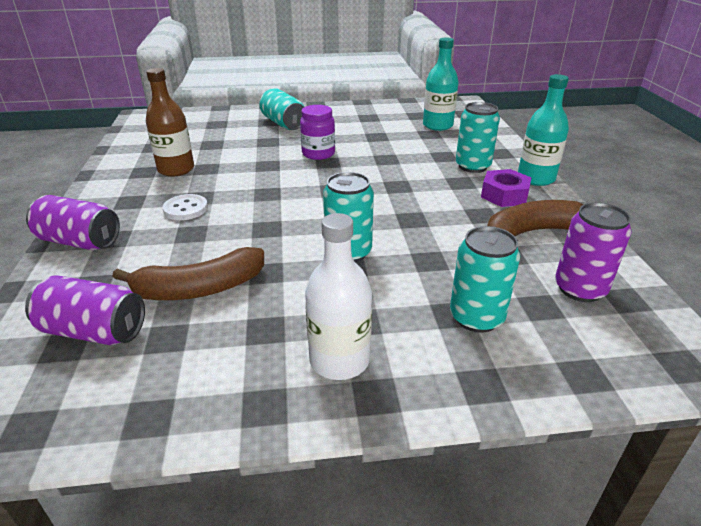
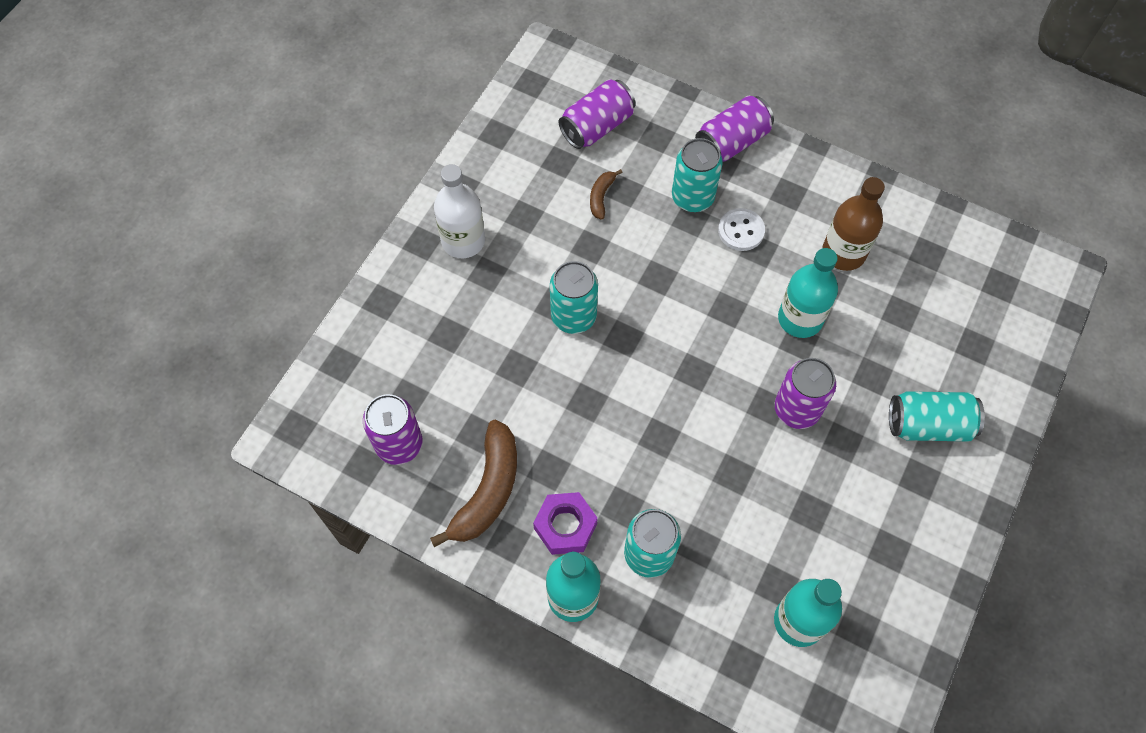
camera: 125 degrees right, 30 degrees up
(199, 289) = (601, 197): brown banana -> brown banana, size x0.49
(248, 169) = (800, 319): none -> turquoise bottle
(318, 154) = (797, 409): purple jar -> purple can
(476, 317) = (432, 346): turquoise can -> turquoise can (692, 197)

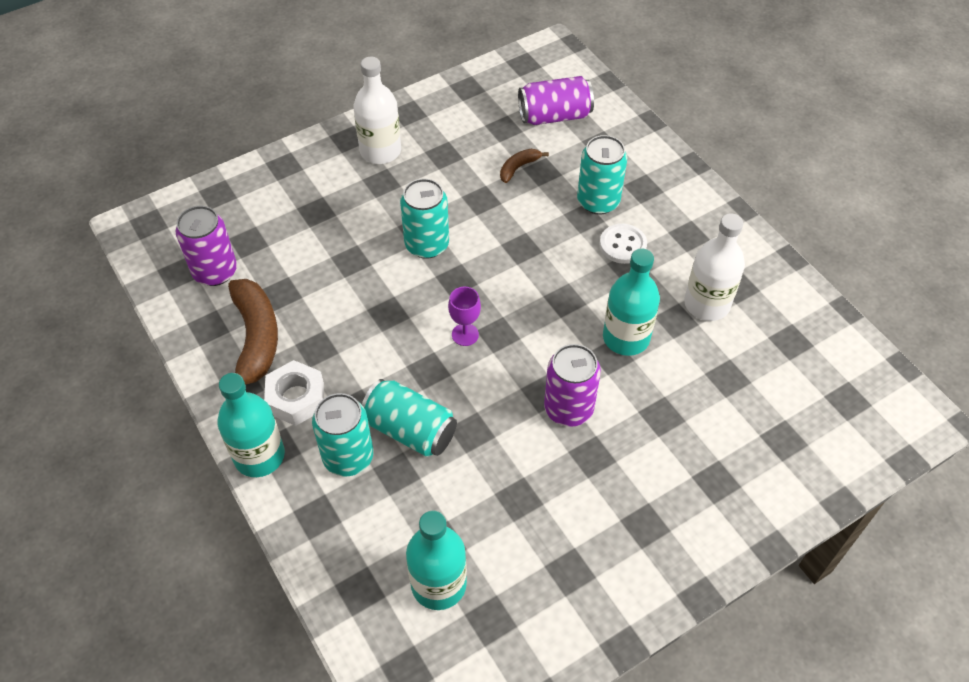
camera: 30 degrees right, 10 degrees down
(488, 490) = (256, 339): brown banana -> brown banana turned 60 degrees counterclockwise
(565, 526) = (296, 398): purple nut -> white nut
(667, 387) = (465, 334): none -> purple goblet
(732, 142) = (665, 175): purple can -> none
(843, 253) = (707, 304): brown bottle -> white bottle
(928, 425) = (687, 484): turquoise can -> turquoise can (410, 430)

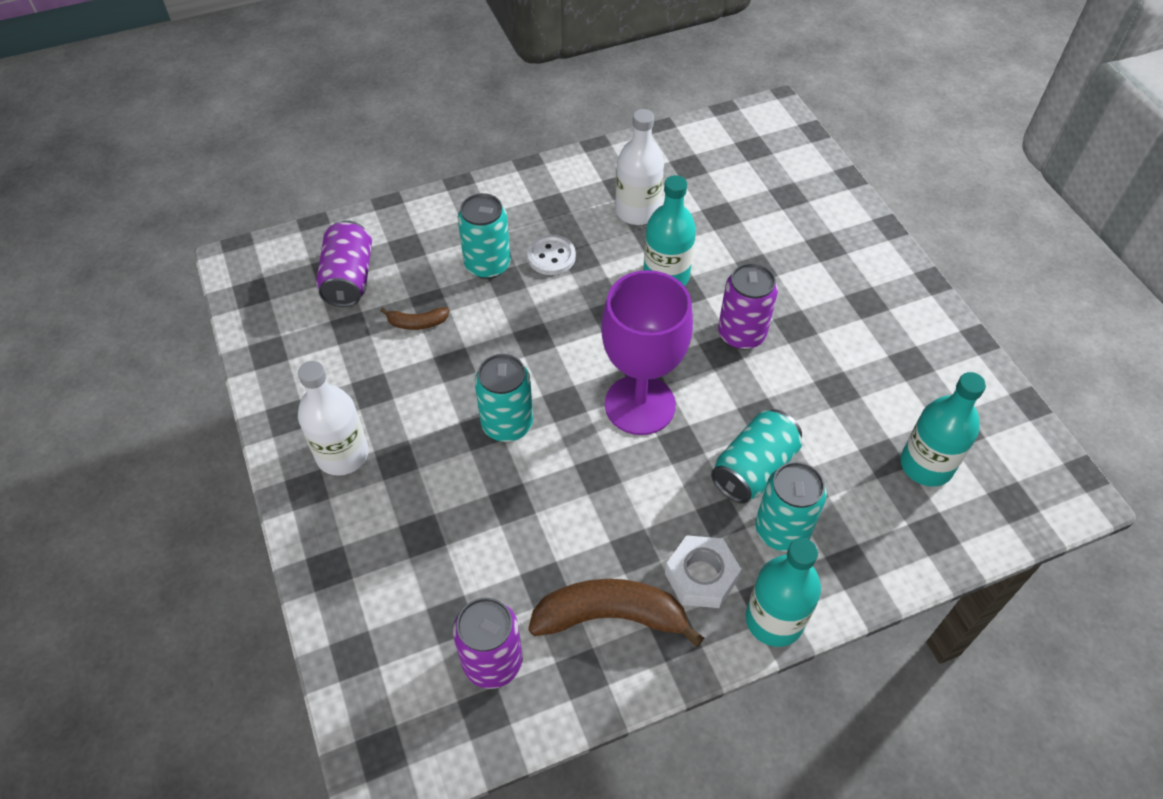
camera: 80 degrees left, 0 degrees up
(465, 334) = (640, 405): purple goblet -> purple goblet, size x2.42
(518, 168) = (417, 323): brown banana -> brown banana turned 60 degrees counterclockwise

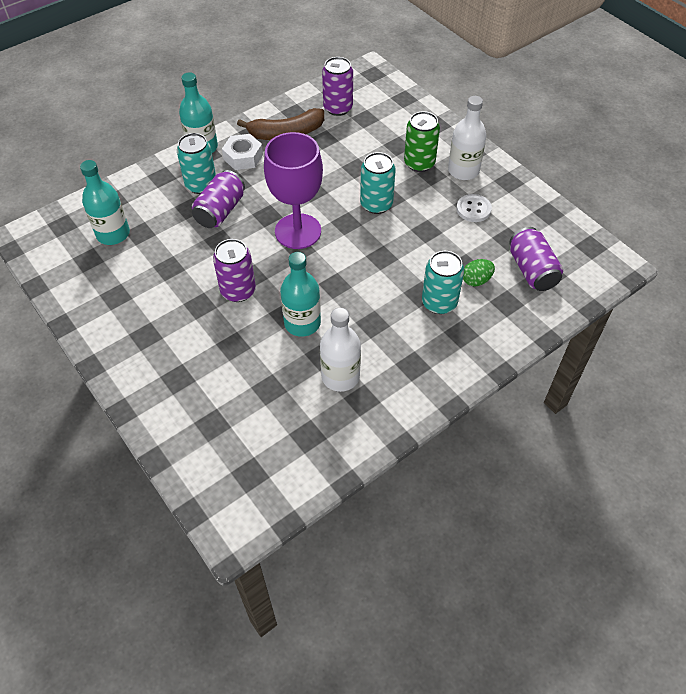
camera: 165 degrees right, 0 degrees up
(404, 486) = (419, 163): none -> green can
(417, 323) = (465, 250): brown banana -> none
(426, 281) = (476, 280): none -> green egg
(551, 256) = (394, 320): white button -> white button (473, 209)
(753, 469) = (220, 211): turquoise can -> purple can

